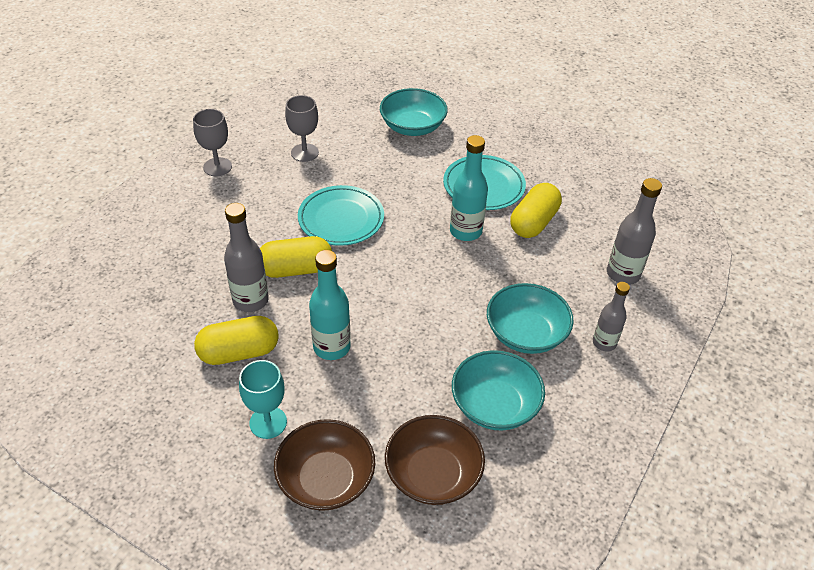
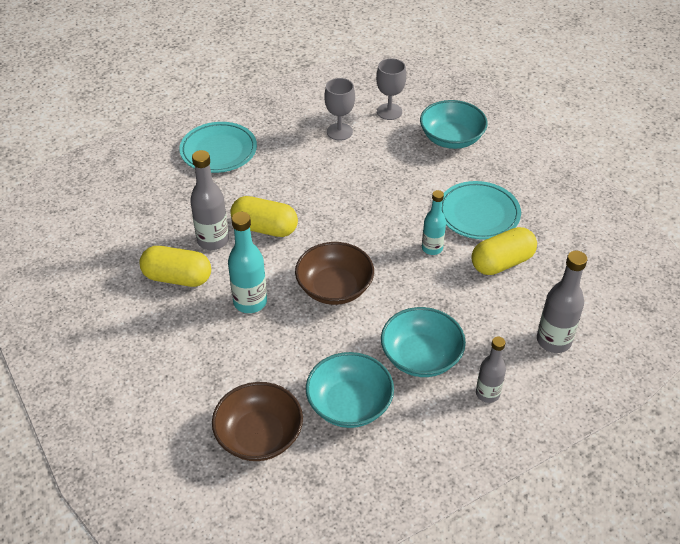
camera: 30 degrees right, 0 degrees up
(217, 167) = (260, 121): grey goblet -> grey goblet (389, 111)
(268, 422) = (162, 340): turquoise goblet -> none
(326, 479) = (176, 402): brown bowl -> brown bowl (334, 288)
(341, 219) = (330, 199): turquoise plate -> turquoise plate (218, 151)
(465, 231) = (432, 248): turquoise bottle -> turquoise bottle, size x0.66

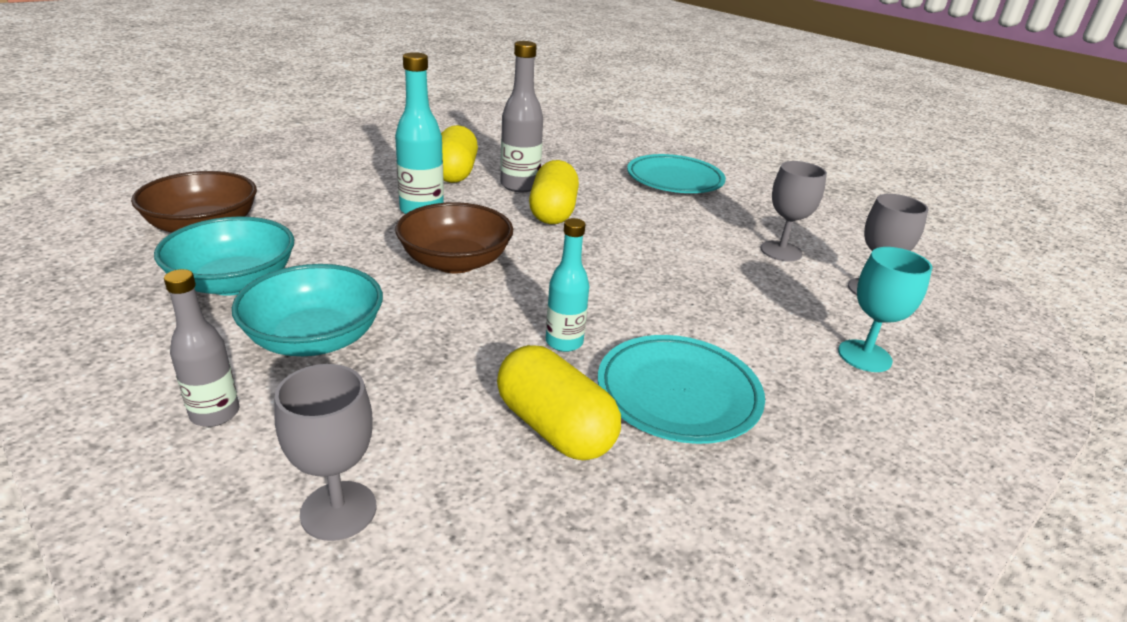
camera: 75 degrees right, 15 degrees down
(451, 138) = (864, 356): turquoise bowl -> turquoise goblet
(553, 341) = (338, 510): grey bottle -> grey goblet

